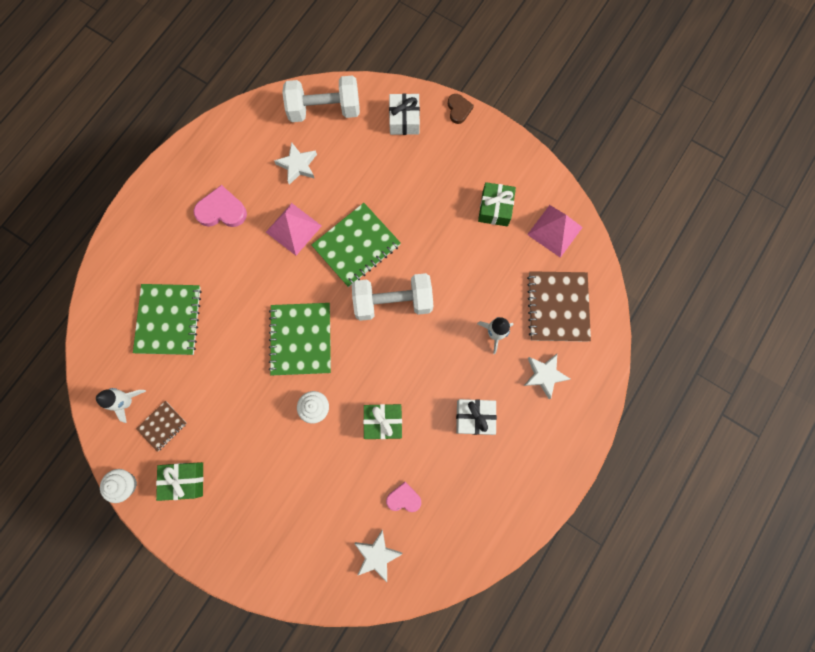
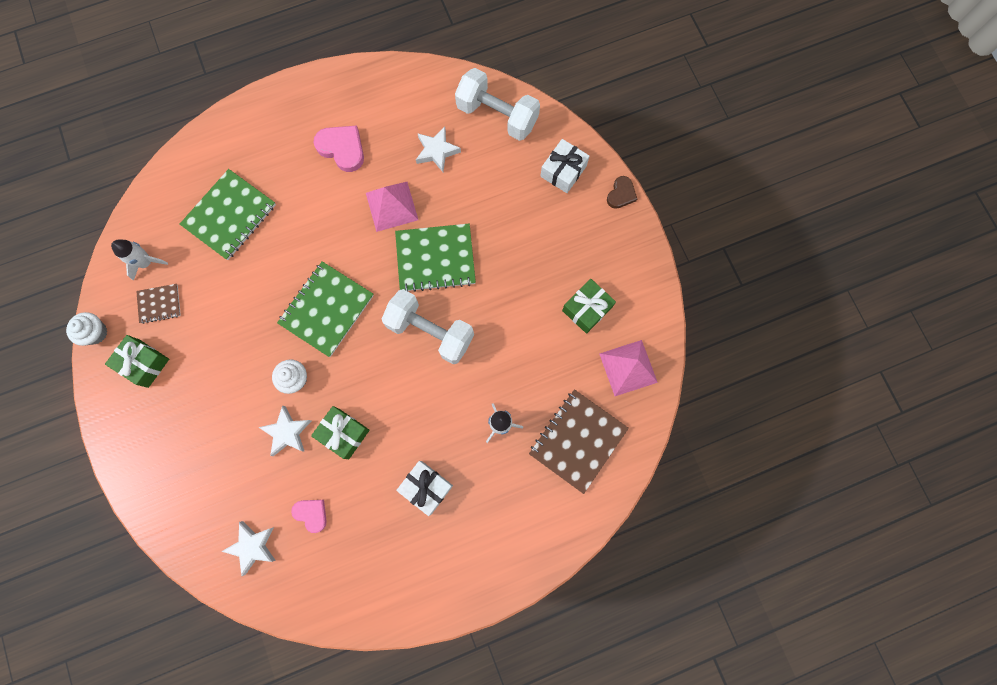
camera: 35 degrees right, 0 degrees up
(544, 375) = (518, 495): white star -> white star (287, 432)

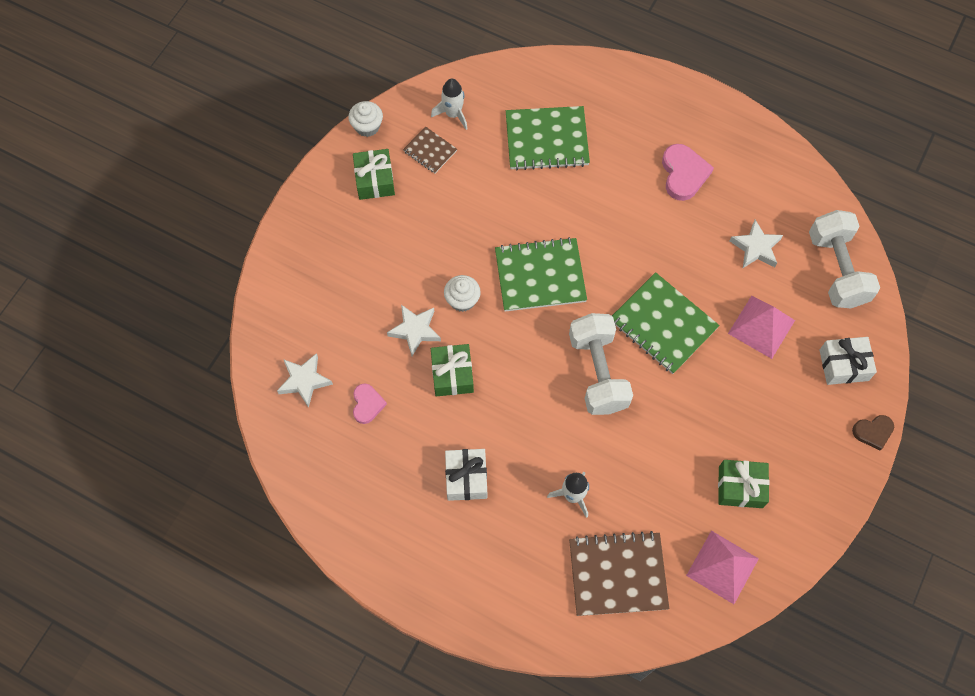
camera: 50 degrees right, 10 degrees down
(392, 206) = (673, 252): pink pyramid -> pink pyramid (761, 327)

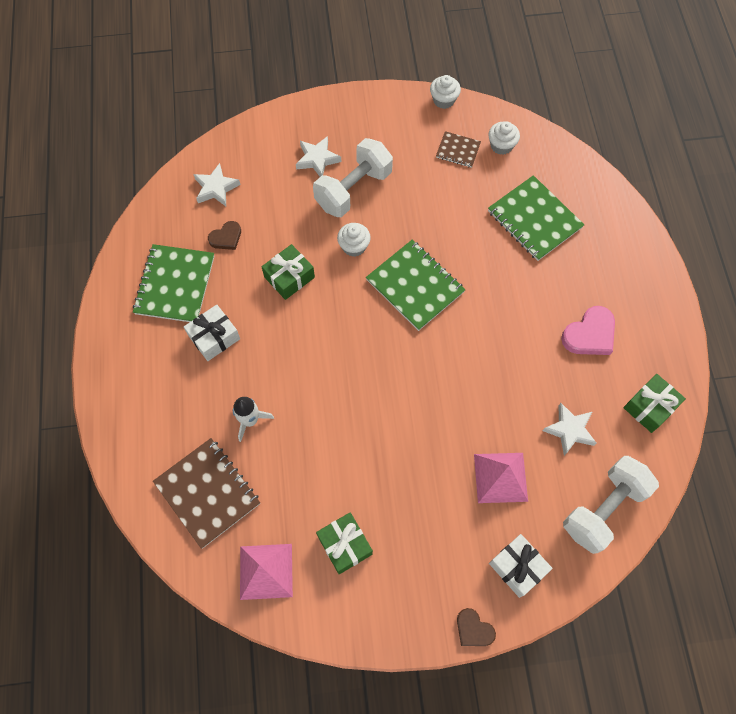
camera: 55 degrees right, 0 degrees up
(367, 404) = (226, 237): pink heart -> brown heart
(374, 180) = (405, 131): green gift -> green gift (650, 407)
(415, 330) = (306, 231): white star -> white star (317, 159)
(430, 151) = (458, 150): brown notebook -> brown notebook turned 75 degrees counterclockwise
(453, 114) = (501, 145): white rocket -> white cupcake
(598, 372) = (365, 376): white dumbbell -> white dumbbell (353, 189)
(663, 324) = (443, 399): green notebook -> green notebook (175, 285)

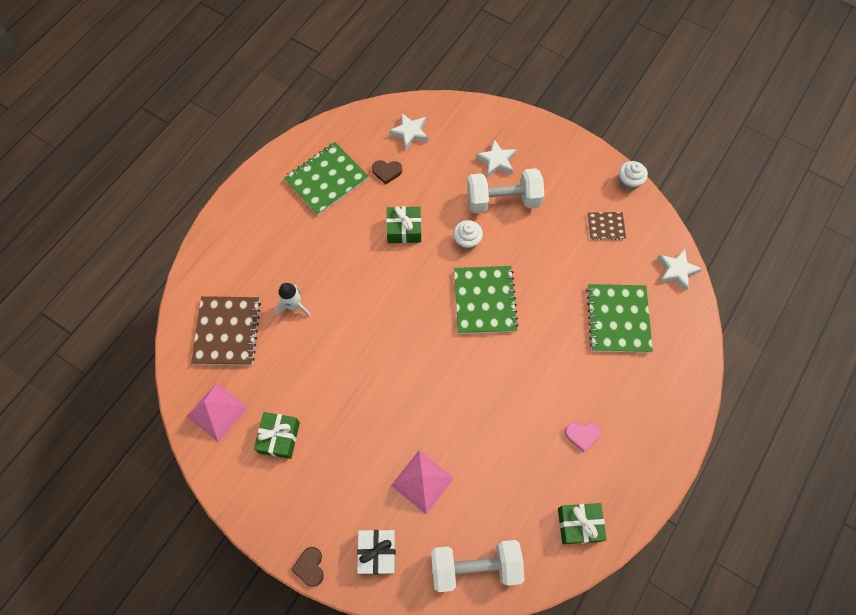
camera: 40 degrees right, 0 degrees up
(214, 337) = (320, 233): white gift -> none
(458, 150) = (606, 226): brown notebook -> brown notebook turned 60 degrees counterclockwise
(501, 145) = (643, 246): white cupcake -> none
(569, 430) = (502, 490): white star -> white star (676, 271)
(589, 334) = (582, 435): pink heart -> pink heart, size x0.63

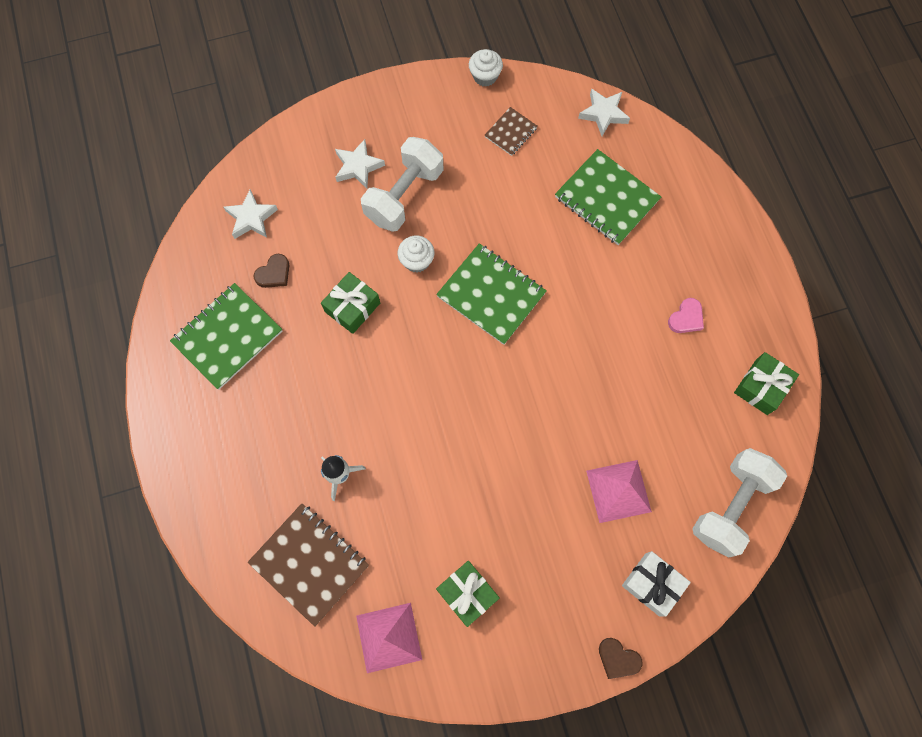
camera: 50 degrees left, 5 degrees up
(326, 179) = (227, 337): green notebook -> green notebook turned 45 degrees clockwise

